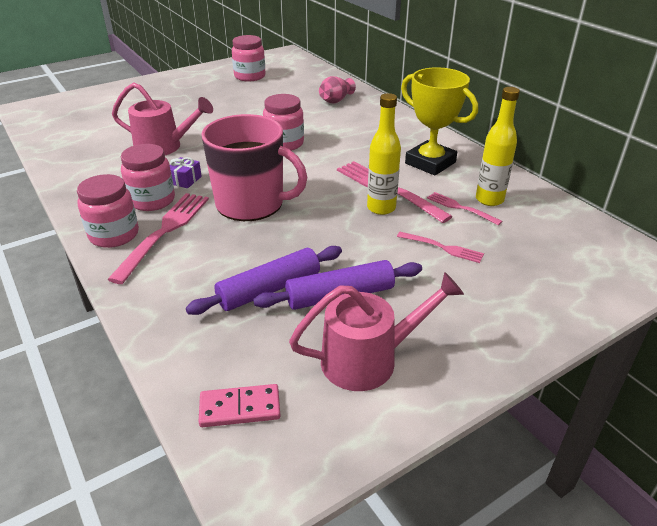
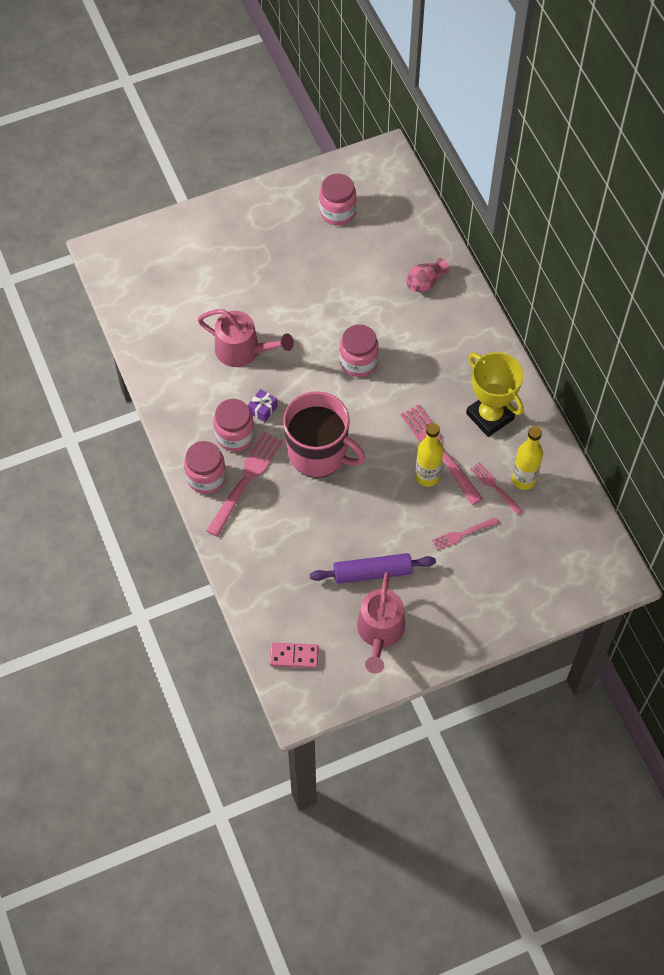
camera: 10 degrees right, 25 degrees up
(269, 289) = (322, 558): purple rolling pin -> none
(369, 359) = (380, 632): pink watering can -> pink watering can turned 105 degrees clockwise
(442, 248) = (463, 534): pink fork -> pink fork turned 120 degrees clockwise

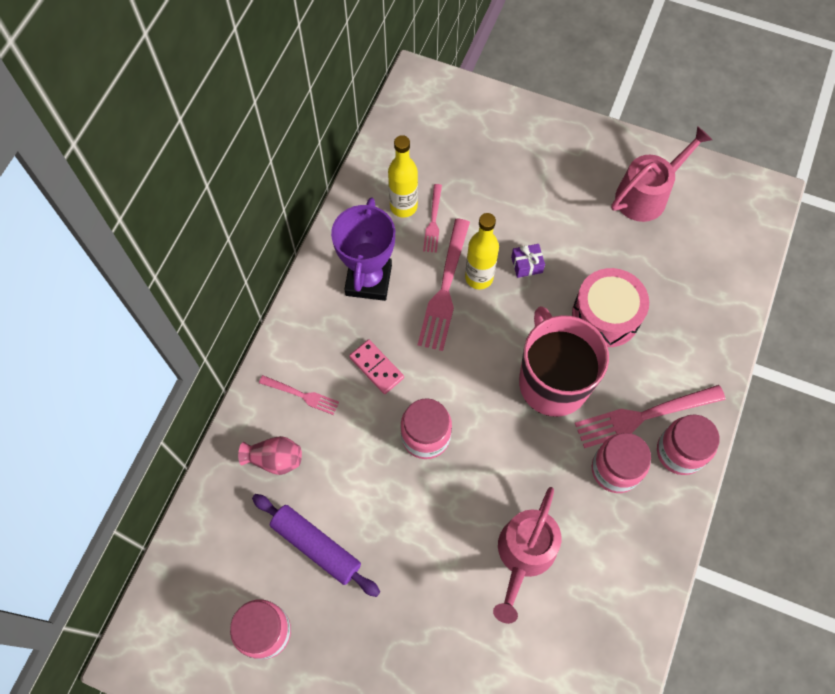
camera: 135 degrees left, 5 degrees up
(243, 350) = (523, 555): pink watering can -> pink watering can turned 135 degrees counterclockwise
(263, 409) = (563, 472): purple gift -> purple gift (526, 265)
(294, 656) = (735, 234): pink domino -> pink domino (376, 368)
(326, 522) = (606, 315): none -> pink drum
(372, 572) = (607, 242): purple rolling pin -> purple rolling pin (316, 546)
(463, 534) = (501, 208): pink fork -> pink fork (301, 395)
(490, 416) = (368, 280): yellow trophy -> purple trophy

